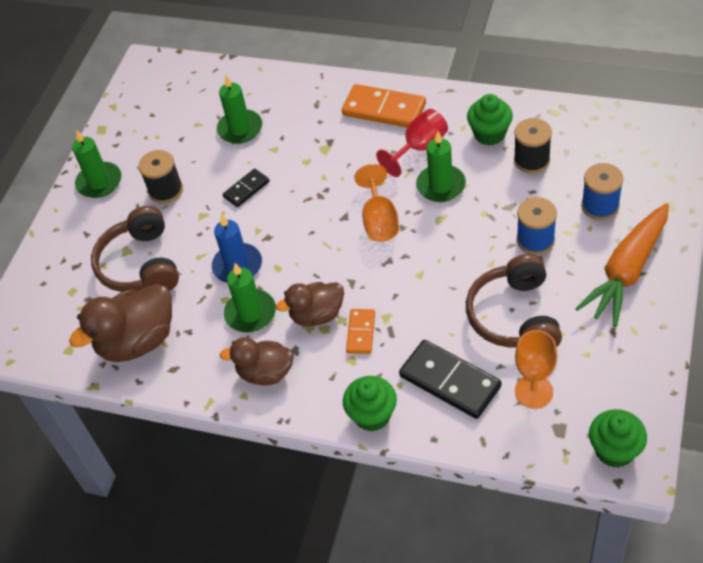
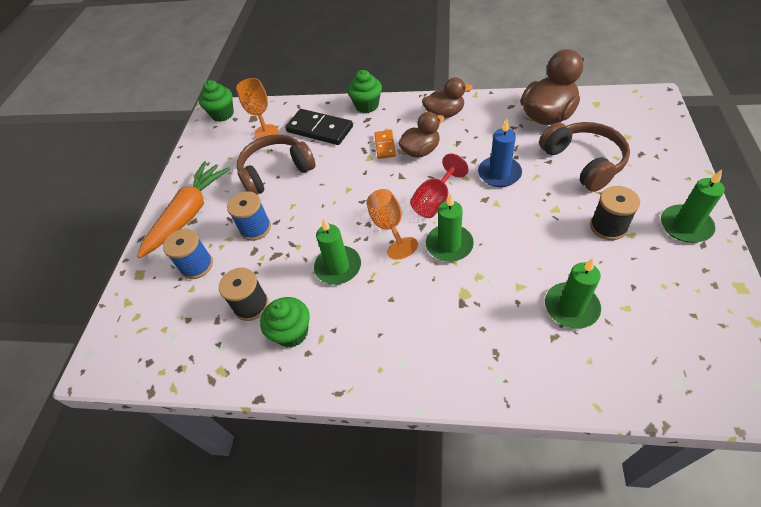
camera: 170 degrees right, 0 degrees up
(246, 189) = (526, 238): black domino -> none
(250, 313) = (472, 144): green candle -> green candle (449, 245)
(384, 109) = (412, 353): orange domino -> none
(419, 148) = (364, 306): red goblet -> red goblet (435, 201)
(514, 316) = (276, 172): brown headphones -> brown headphones turned 105 degrees counterclockwise

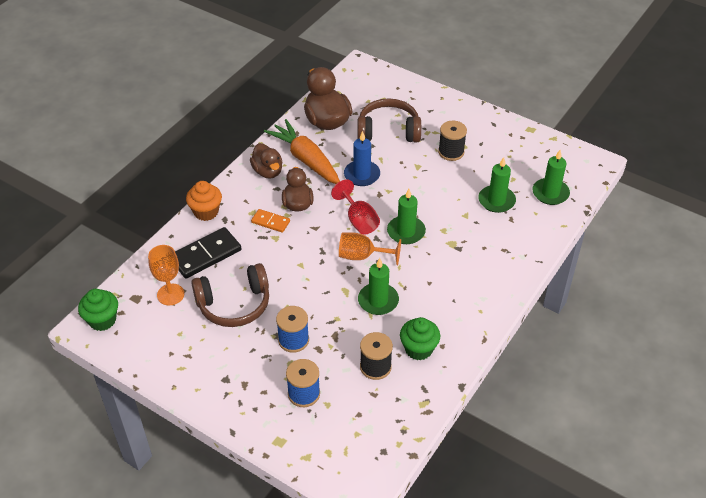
camera: 70 degrees left, 5 degrees down
(189, 214) = (232, 385): orange carrot -> orange carrot (306, 159)
(276, 172) = (234, 304): brown headphones -> brown headphones turned 105 degrees counterclockwise
(367, 106) = (206, 212): green cupcake -> orange cupcake
(444, 114) = (268, 171): brown duck -> brown duck turned 135 degrees clockwise
(685, 226) = (475, 122): green candle -> green candle (550, 193)

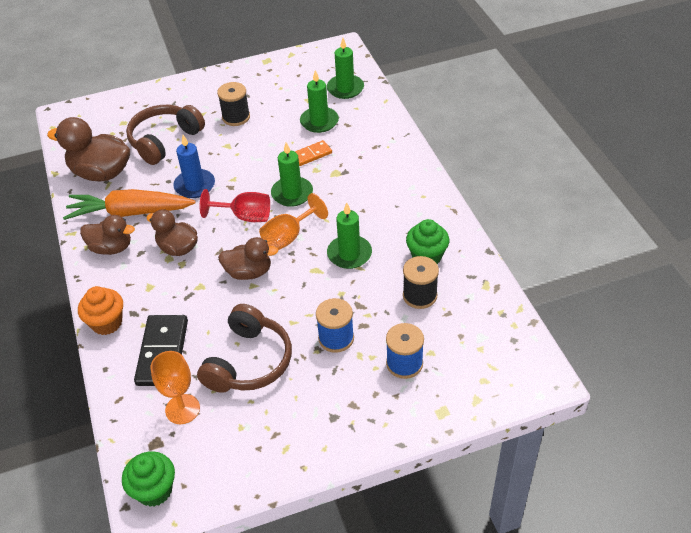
camera: 50 degrees left, 0 degrees up
(270, 222) = (177, 279): orange domino -> orange domino (311, 154)
(310, 255) = (249, 272): none -> brown duck

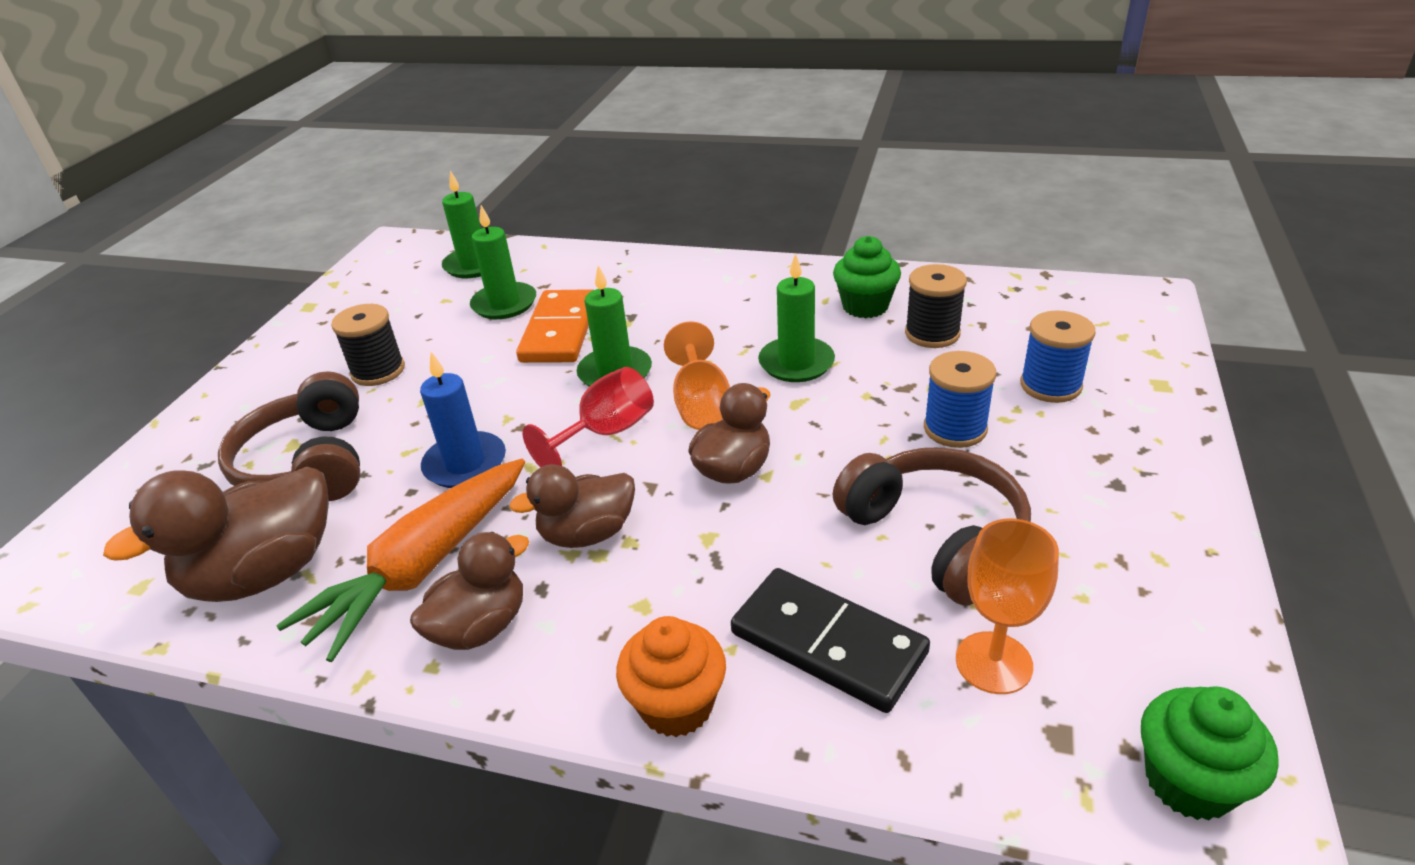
camera: 55 degrees left, 10 degrees down
(311, 154) = (559, 331): orange domino -> orange domino, size x1.79

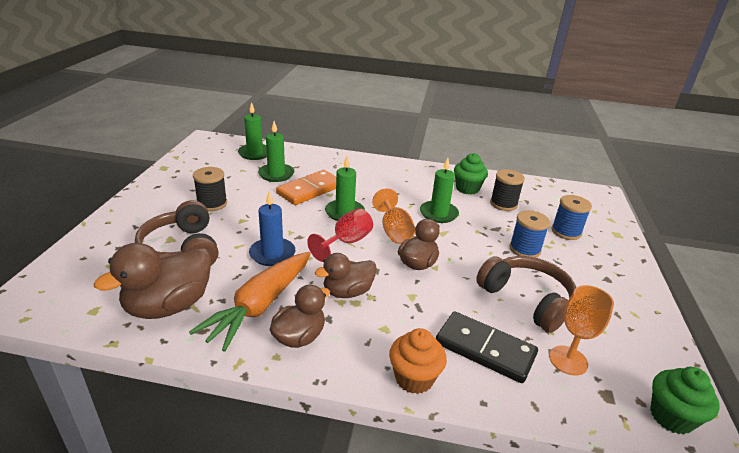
camera: 10 degrees left, 5 degrees down
(559, 331) = (310, 190): orange domino -> orange domino turned 45 degrees clockwise

